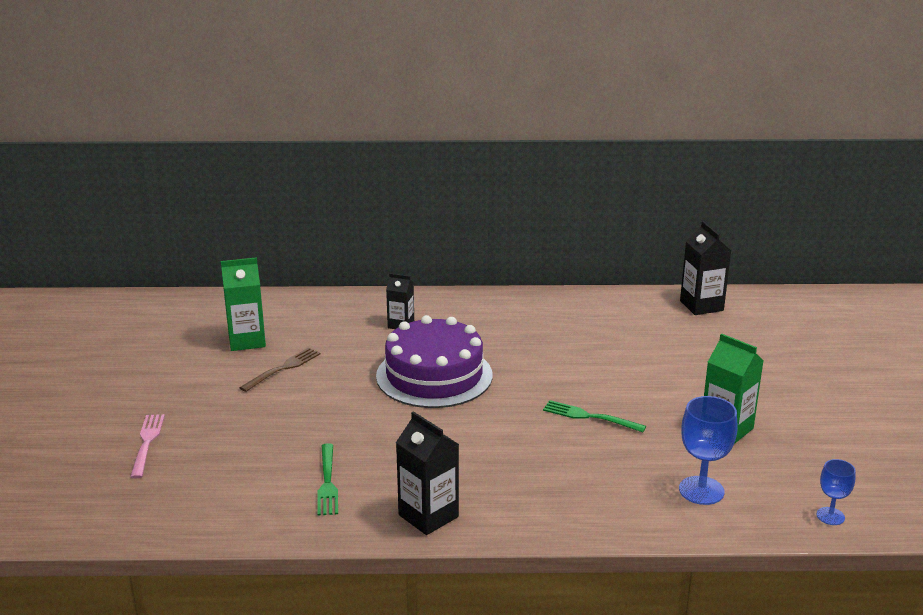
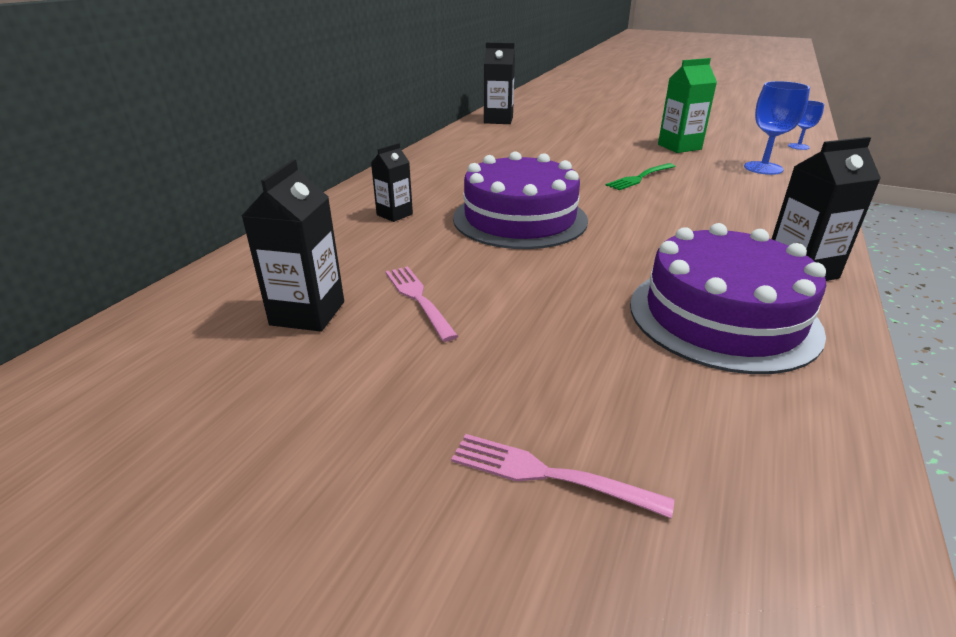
camera: 65 degrees left, 5 degrees up
(247, 341) = (307, 313): green carton -> black carton
(283, 369) = (418, 299): brown fork -> pink fork
(327, 482) = (723, 316): green fork -> purple cake

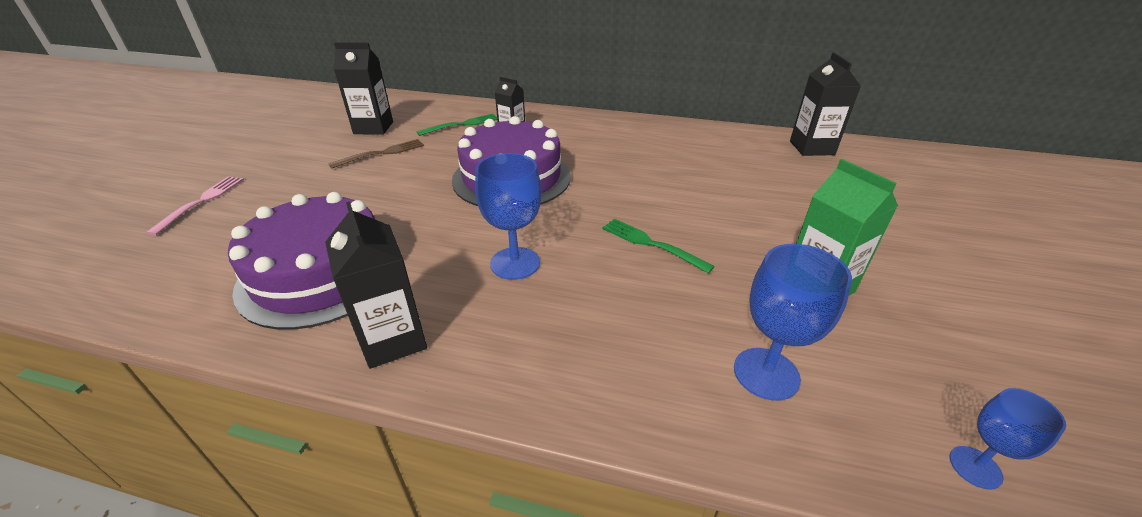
camera: 80 degrees right, 5 degrees up
(351, 243) = (462, 125): none -> green fork
(418, 299) = (381, 153): pink fork -> brown fork
(677, 223) = (515, 263): none -> blue goblet

